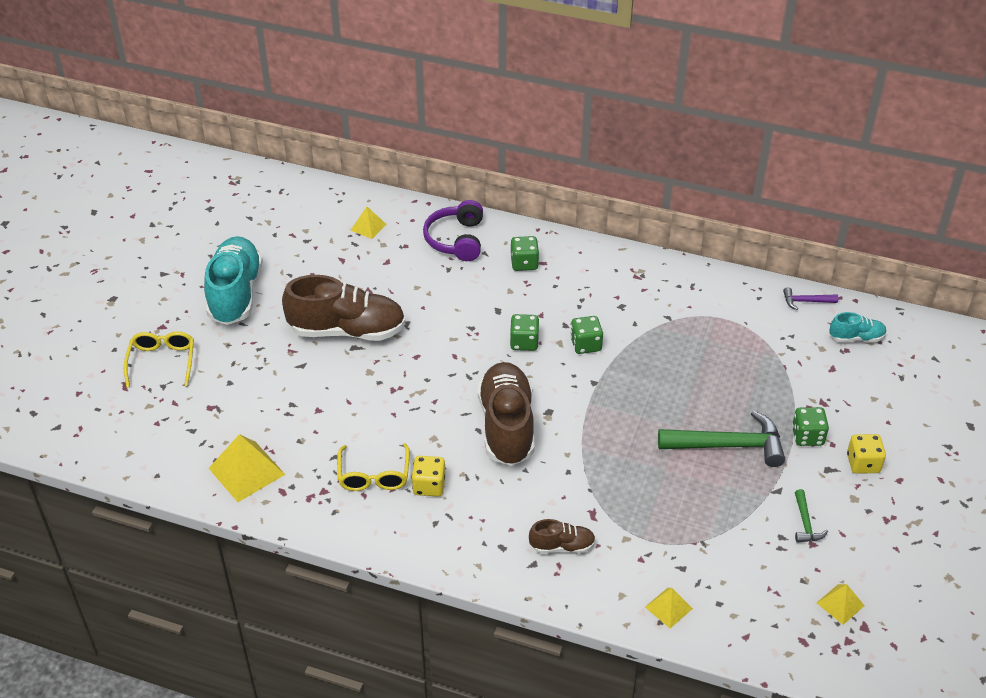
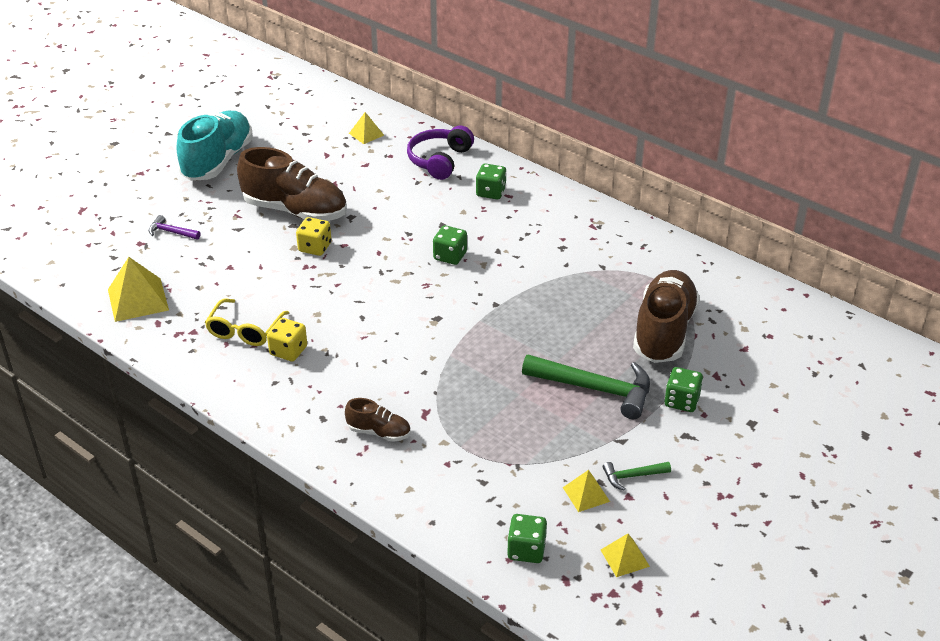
camera: 20 degrees right, 5 degrees down
(162, 361) = (123, 199): yellow glasses -> none
(506, 426) = (390, 320): brown shoe -> brown shoe (663, 332)
(586, 344) = (507, 271): green dice -> green dice (526, 550)
(668, 607) = (448, 512): yellow pyramid -> yellow pyramid (586, 494)
(805, 523) = (632, 476): green hammer -> green hammer turned 60 degrees clockwise
(806, 301) = (752, 284): purple hammer -> purple hammer (171, 232)
(856, 338) = (787, 327): turquoise shoe -> none
(863, 463) = (726, 439): yellow dice -> yellow dice (315, 247)

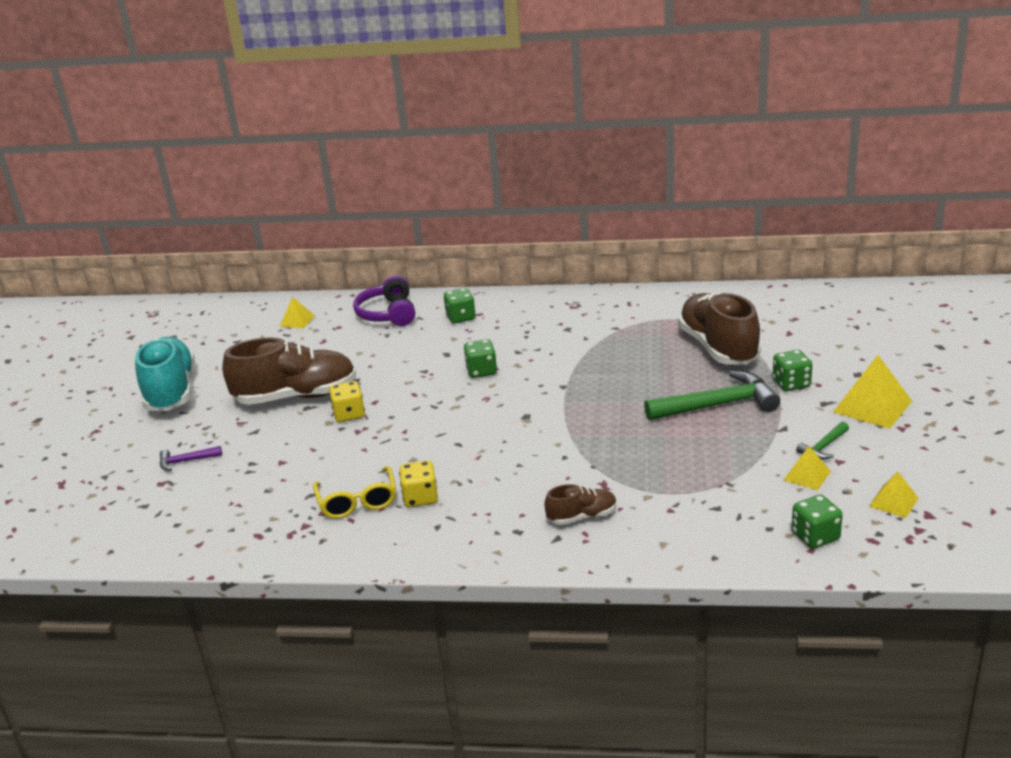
camera: 30 degrees left, 10 degrees down
(138, 299) = (213, 527): yellow pyramid -> yellow pyramid (872, 406)

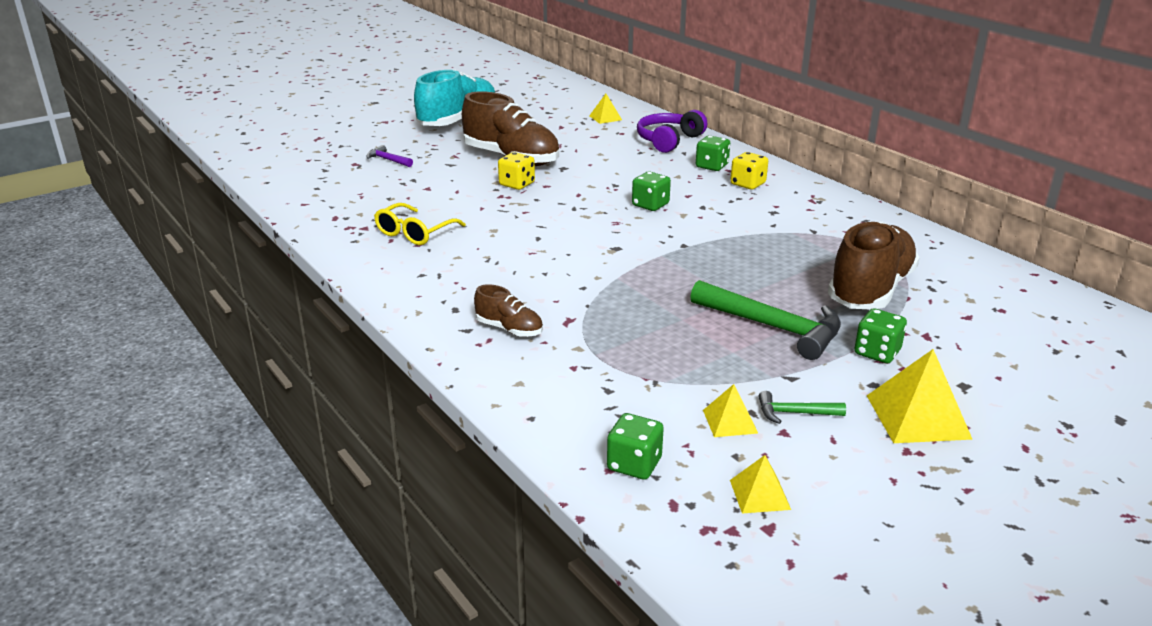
camera: 45 degrees right, 0 degrees up
(420, 497) = (449, 253): yellow dice -> yellow dice (748, 184)

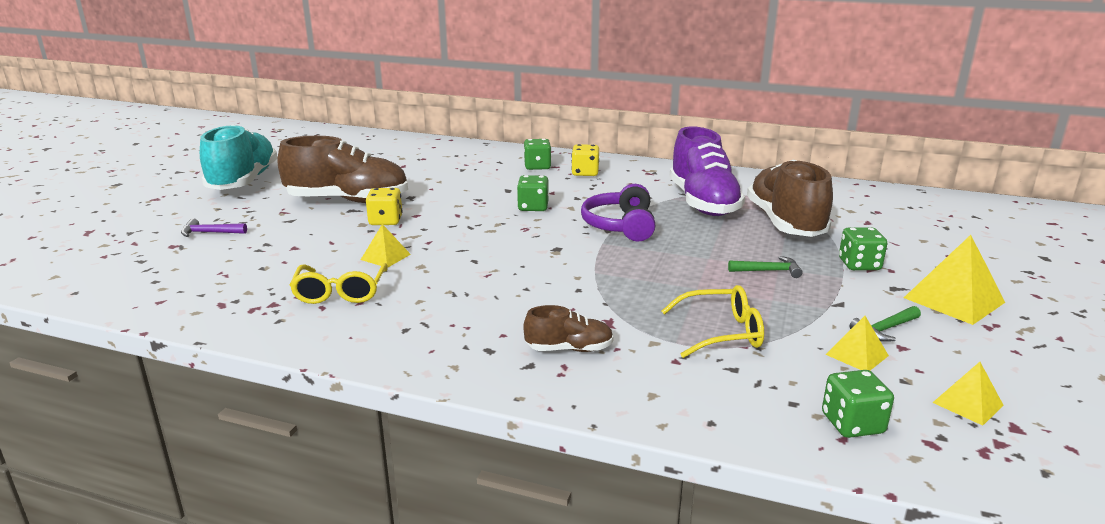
camera: 35 degrees left, 5 degrees down
(605, 118) = (390, 150): yellow pyramid -> yellow pyramid (385, 257)
(644, 361) = (721, 332): none -> yellow glasses
(668, 140) = (473, 155): purple headphones -> purple headphones (620, 226)
(773, 327) = (768, 271): green hammer -> green hammer, size x0.48
(818, 245) = (703, 203): none -> purple shoe

